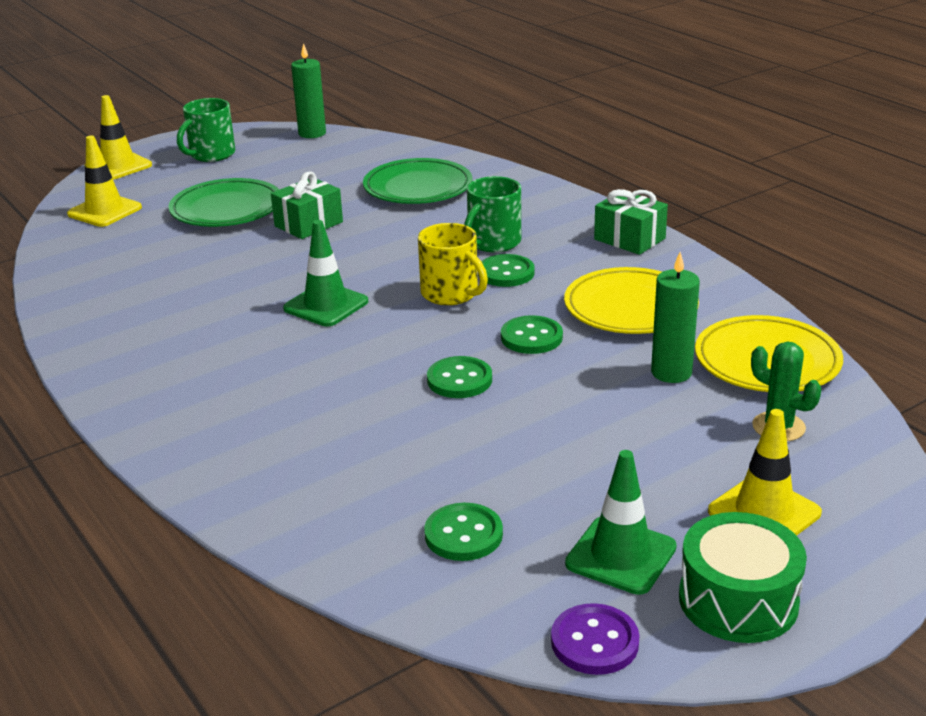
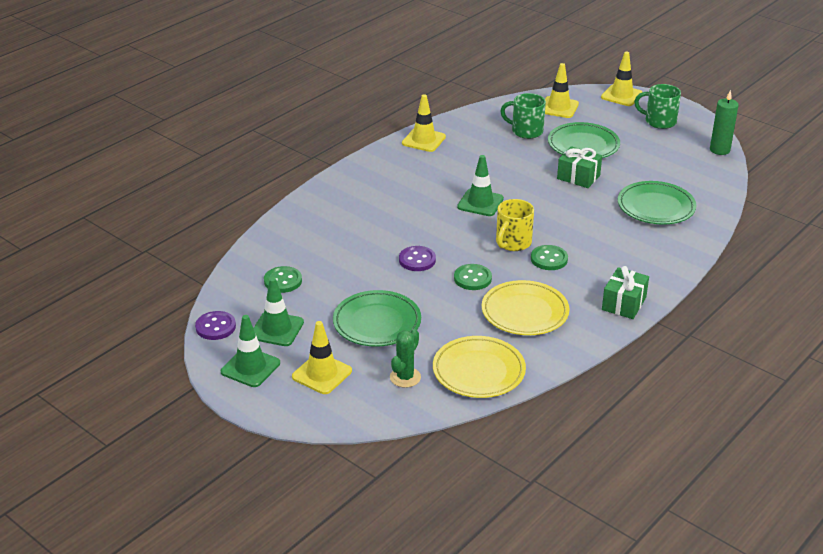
camera: 75 degrees right, 5 degrees up
(91, 331) = (423, 140): none -> yellow traffic cone
(459, 380) = (417, 260): green button -> purple button
(493, 242) = (589, 248): green mug -> green mug (526, 131)
(626, 438) = (377, 322): none -> green plate
(671, 372) = (451, 334): green candle -> none
(738, 600) = (250, 367): green drum -> green traffic cone

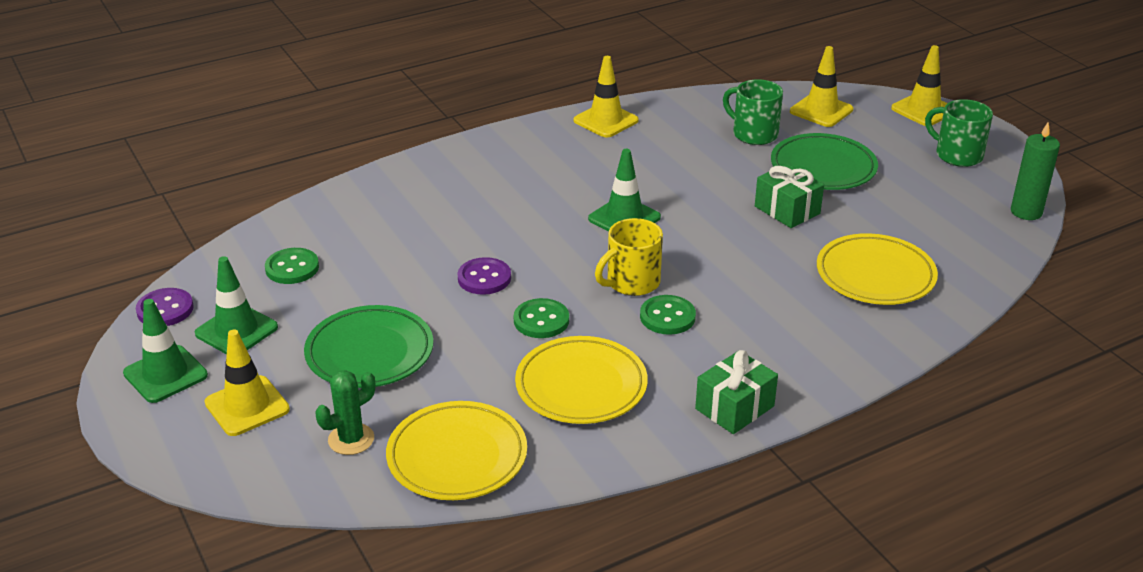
camera: 20 degrees right, 0 degrees up
(656, 207) = (875, 275): green plate -> yellow plate

